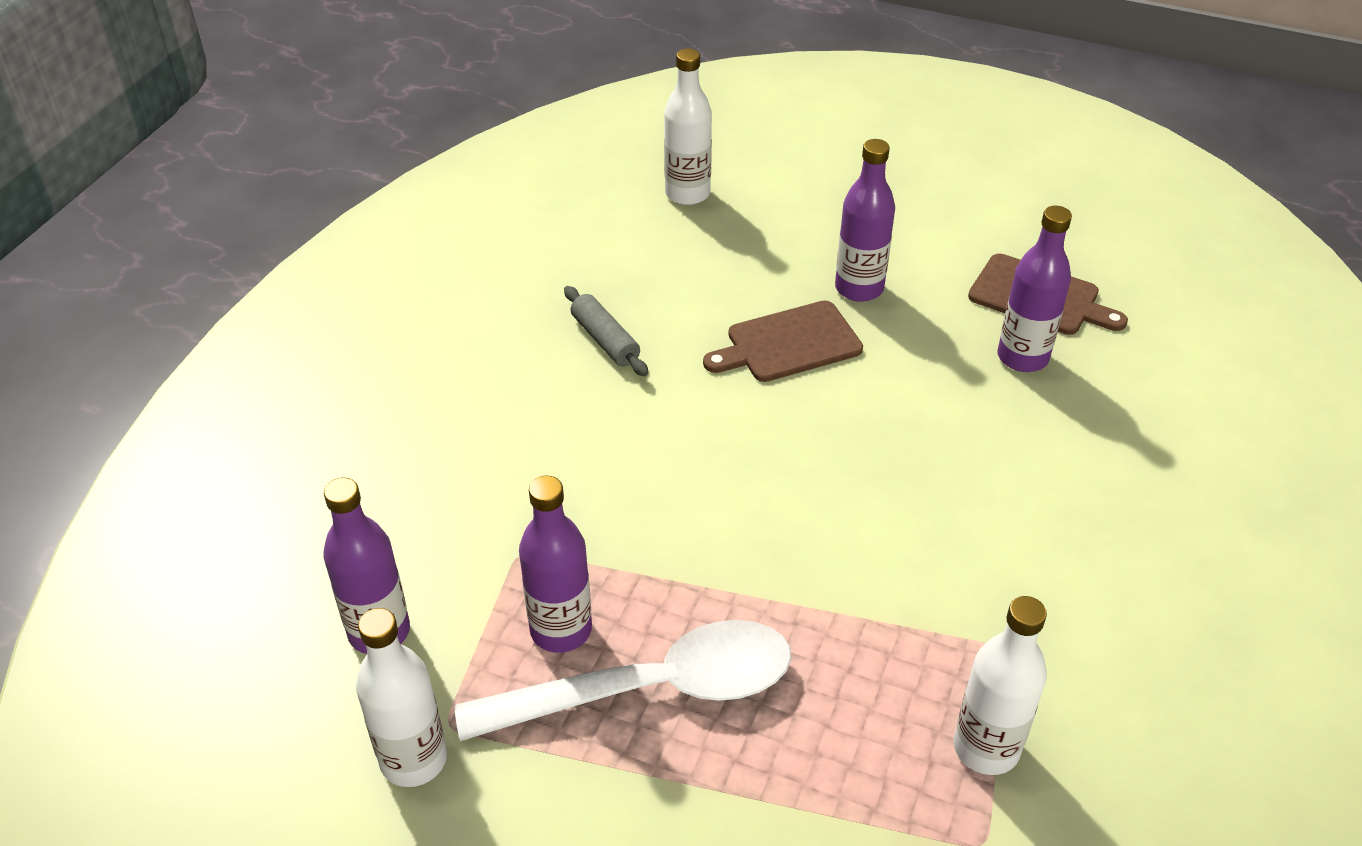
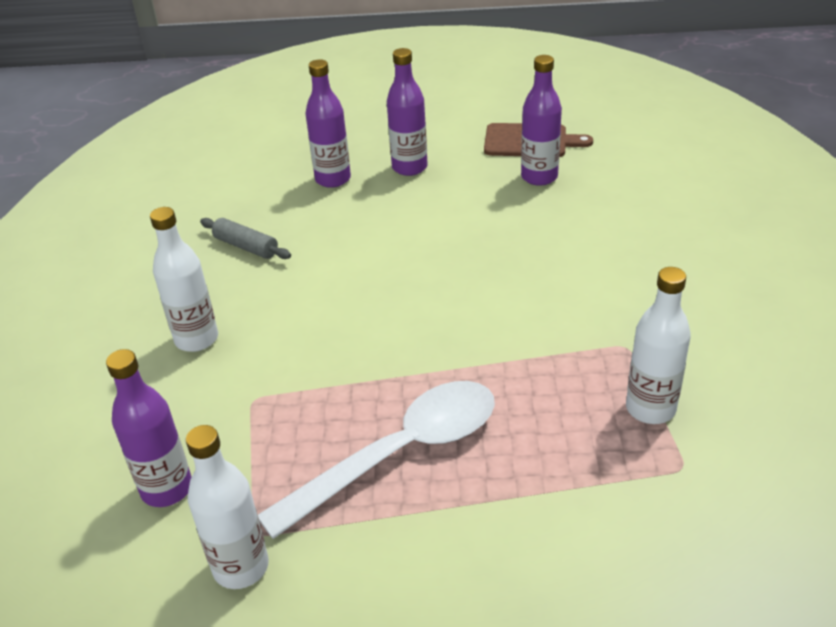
camera: 20 degrees left, 5 degrees down
(561, 630) = (311, 439): purple bottle -> purple bottle (333, 179)
(687, 194) = (259, 144): white bottle -> white bottle (196, 339)
(788, 343) = (379, 212): brown cutting board -> none

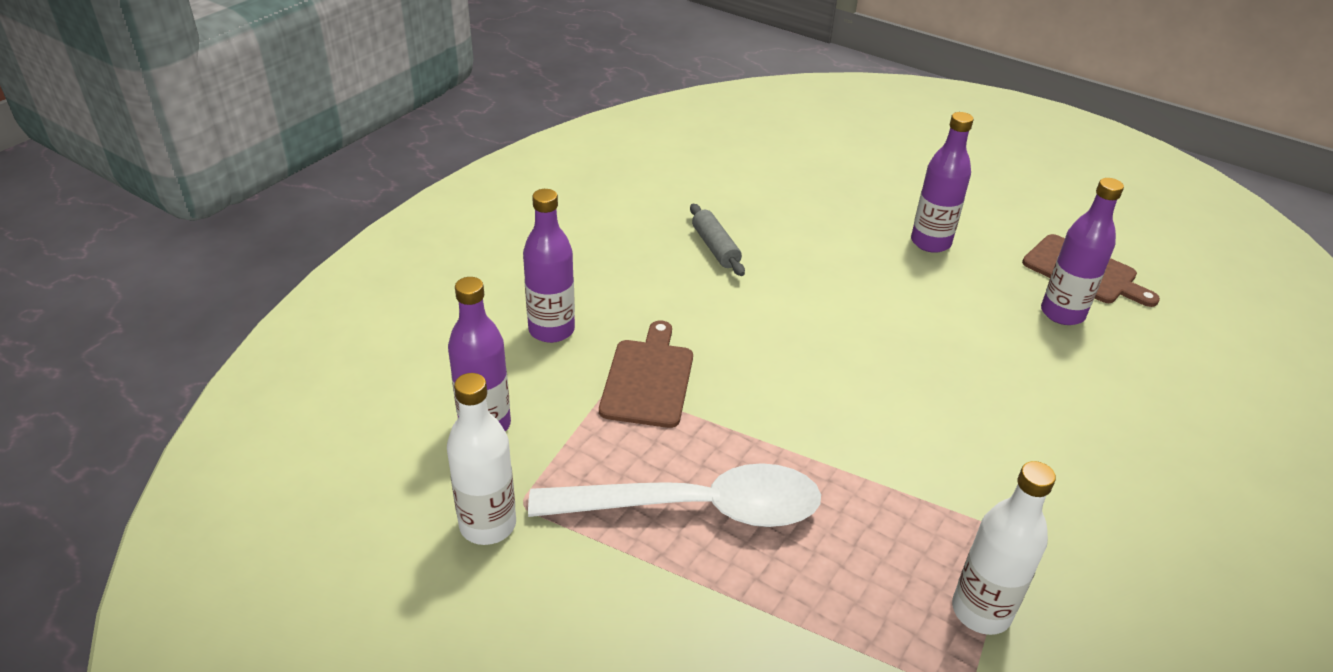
camera: 30 degrees right, 0 degrees up
(196, 339) = (608, 310): white bottle -> none
(278, 377) = (648, 379): none -> brown cutting board
(333, 179) = (845, 220): purple bottle -> purple bottle (551, 330)

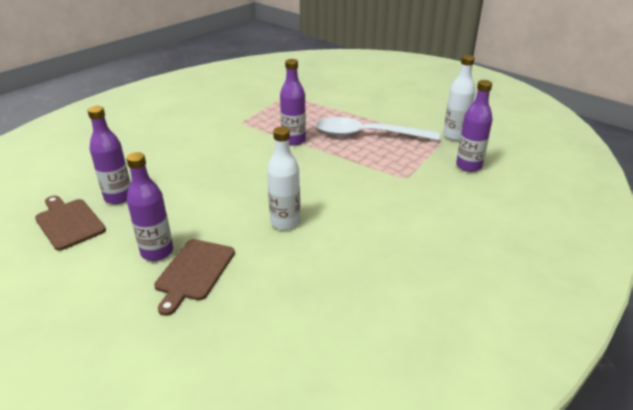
camera: 170 degrees left, 5 degrees down
(551, 330) = (445, 207): purple bottle -> purple bottle (293, 140)
(648, 379) = (385, 179): brown cutting board -> brown cutting board (194, 272)
(715, 247) = (329, 258): grey rolling pin -> none
(981, 611) = (269, 107): white bottle -> white bottle (285, 222)

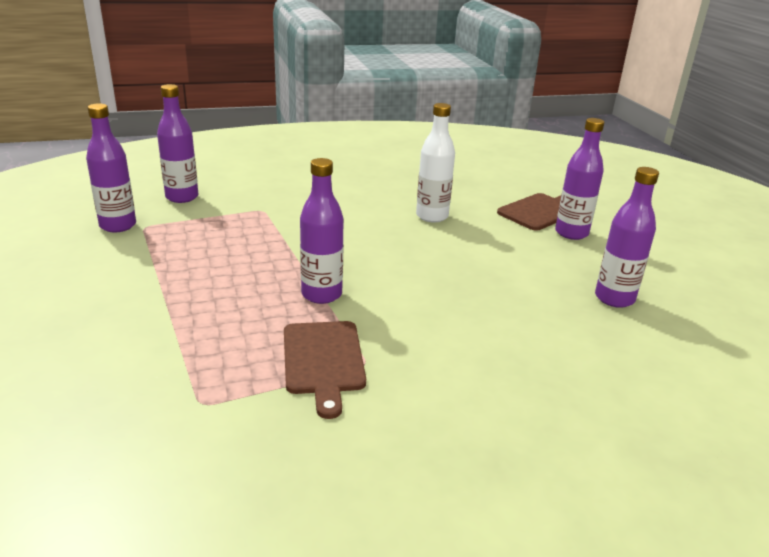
camera: 150 degrees left, 5 degrees down
(69, 222) = (676, 289): brown cutting board -> brown cutting board (323, 361)
(367, 135) = (213, 265): white spoon -> none
(454, 135) = (118, 226): white bottle -> purple bottle

